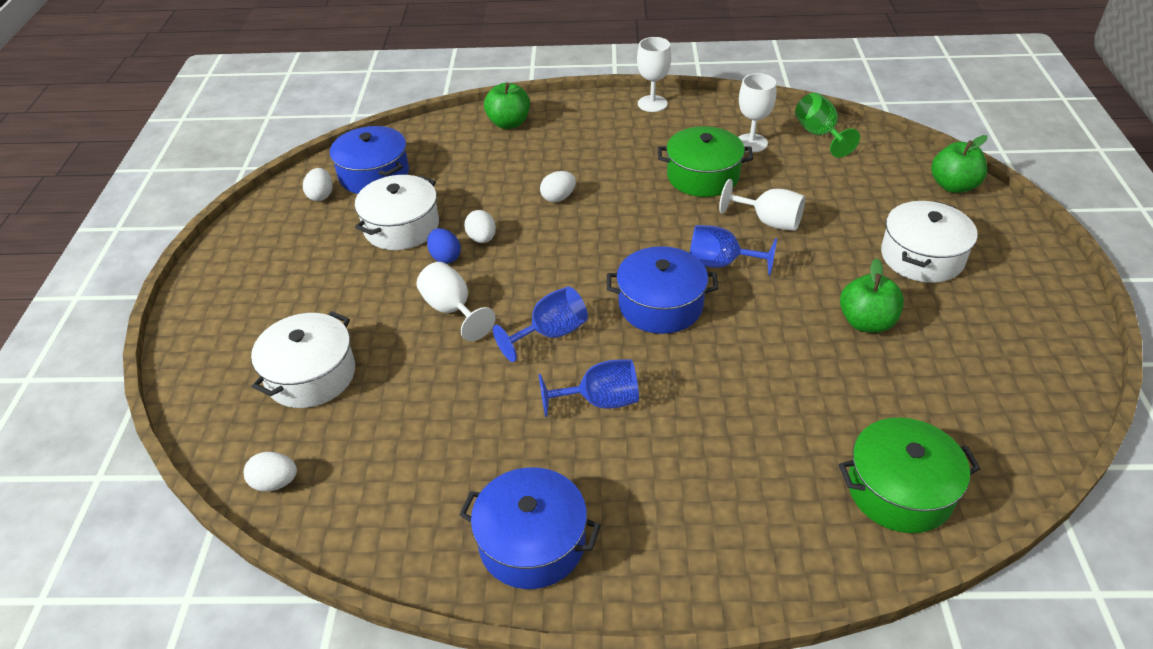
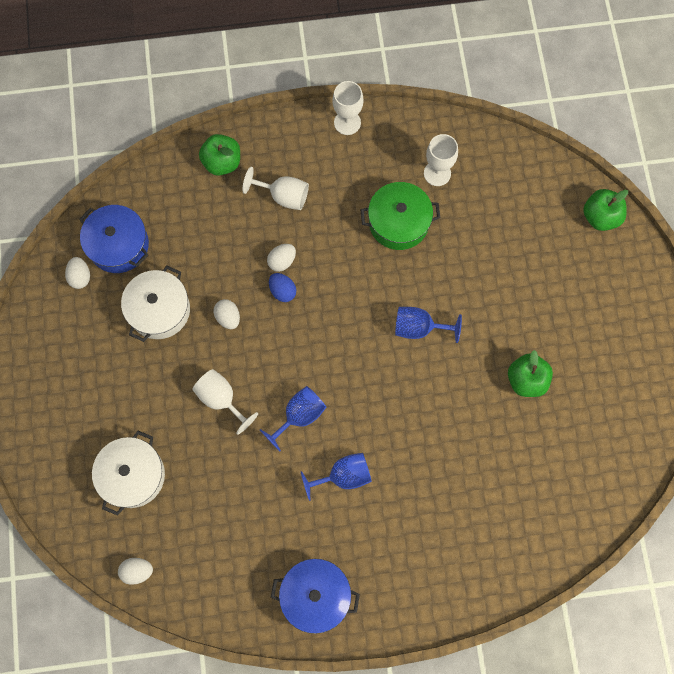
camera: 10 degrees left, 30 degrees up
(445, 257) = (203, 342): blue egg -> blue egg (282, 291)
(660, 305) = (377, 378): blue pot -> none
(769, 222) = (454, 275): white goblet -> white goblet (283, 196)
(819, 134) = (494, 156): green goblet -> none
(899, 490) = (542, 527): green pot -> none
(922, 257) = (570, 305): white pot -> none

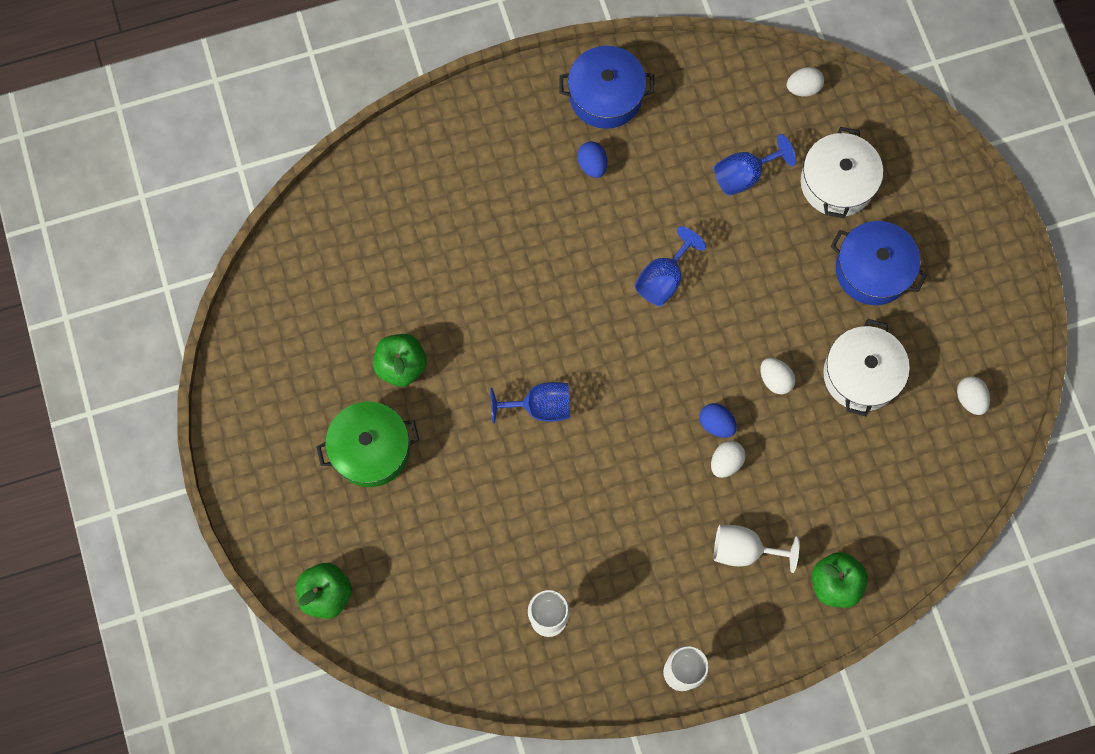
camera: 170 degrees right, 0 degrees up
(118, 245) = (935, 447): blue pot -> blue pot (872, 270)
(221, 399) = (759, 282): white goblet -> none
(340, 529) = (592, 165): none -> blue egg
(343, 476) = (599, 222): blue goblet -> blue goblet (744, 175)
(398, 222) = (588, 540): green pot -> green pot (371, 449)

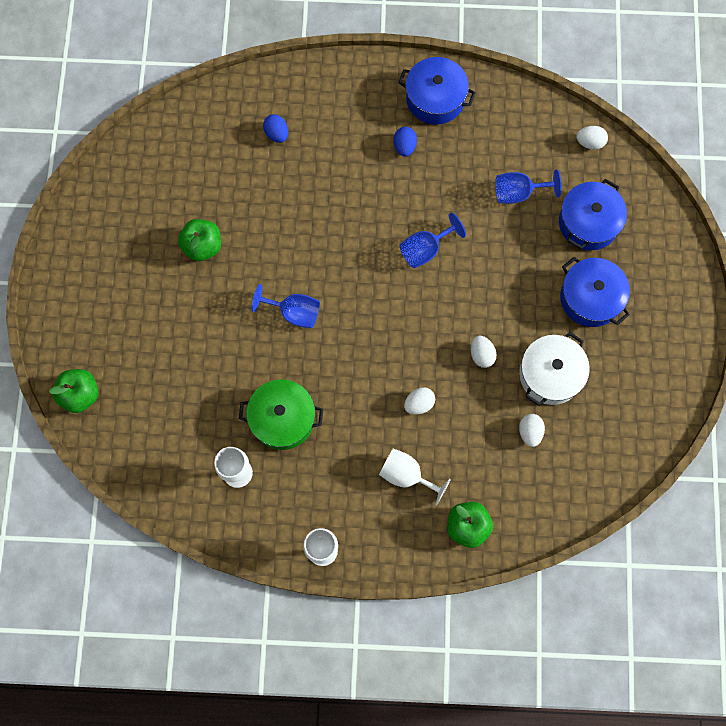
camera: 20 degrees right, 0 degrees up
(371, 449) = (155, 300): green pot -> green pot (282, 418)
(716, 424) = (423, 372): blue egg -> blue egg (277, 134)
(837, 183) = (588, 223): white pot -> blue pot
(970, 399) = (629, 423): white egg -> white egg (530, 432)

